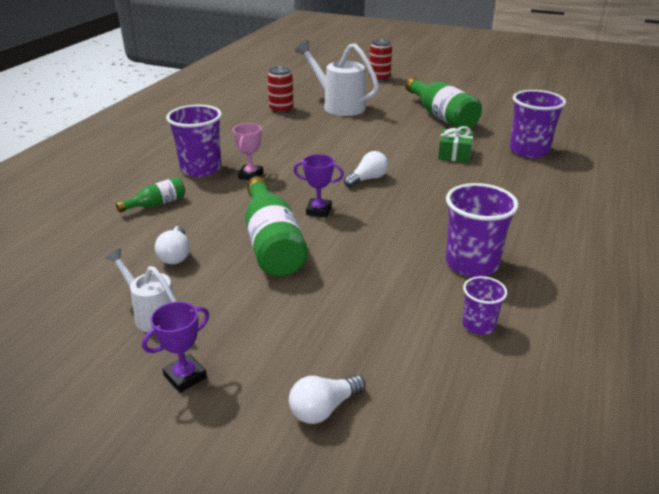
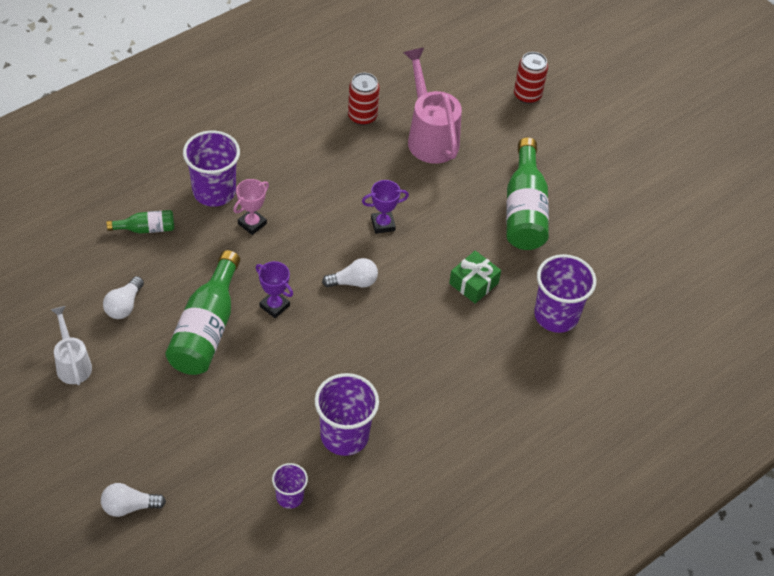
camera: 25 degrees right, 20 degrees up
(185, 376) = (62, 434): purple trophy -> purple trophy (383, 224)
(338, 105) = (430, 136): white watering can -> pink watering can

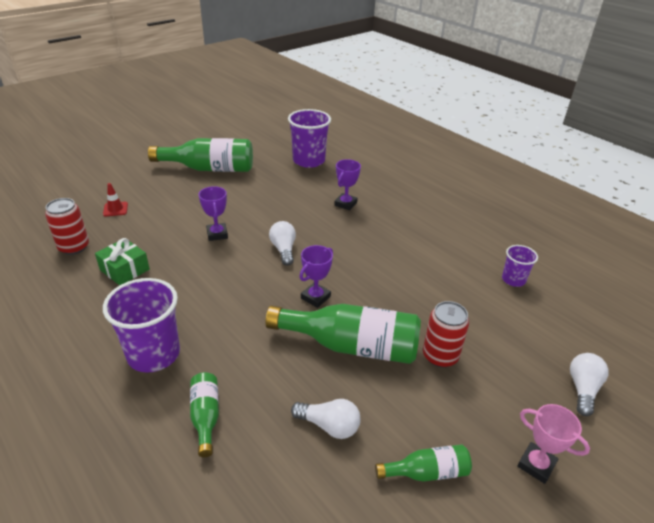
camera: 90 degrees left, 15 degrees down
(72, 363) = (426, 472): white watering can -> green bottle
(129, 506) = (582, 389): white light bulb -> white light bulb turned 150 degrees counterclockwise
(252, 224) = (207, 319): pink trophy -> pink trophy (536, 465)
(344, 435) = (443, 252): purple cup -> none
(430, 136) = (115, 209): pink watering can -> red traffic cone
(447, 348) = (345, 204): none -> purple trophy
(473, 283) = (282, 191): green gift -> green gift (124, 270)
(527, 95) = (85, 163): red can -> red can (440, 356)

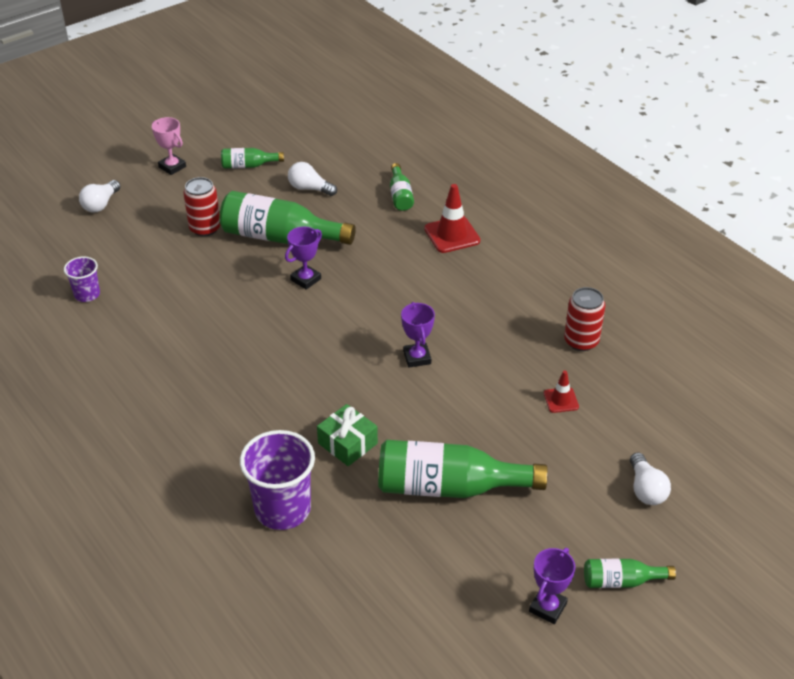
camera: 175 degrees left, 5 degrees up
(124, 270) = (510, 312): green gift -> green gift (347, 443)
(128, 138) = (621, 581): none -> green bottle
(153, 354) = (452, 235): purple cup -> red traffic cone
(283, 250) = (335, 335): white light bulb -> white light bulb (646, 489)
(345, 204) = (243, 407): purple trophy -> purple trophy (547, 607)

